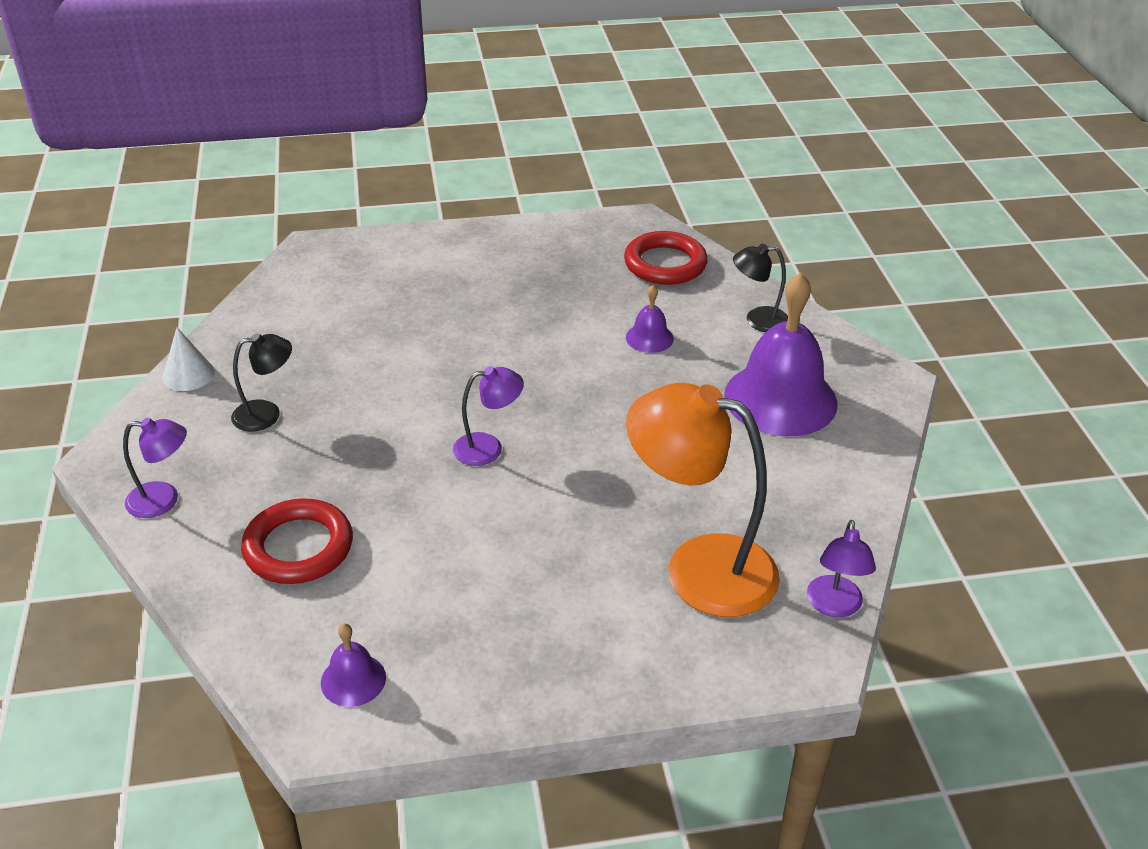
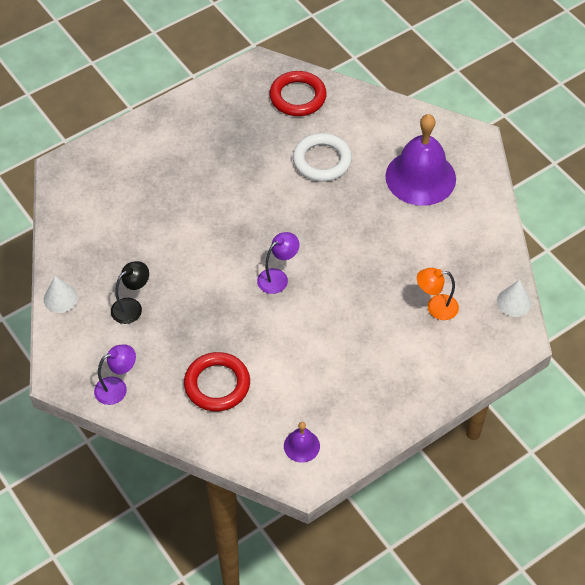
camera: 25 degrees left, 15 degrees up
(649, 338) = (322, 160): purple bell -> white ring
(699, 567) = (435, 307): orange lamp -> orange lamp, size x0.49
(758, 320) = (377, 122): black lamp -> none
(834, 606) = (513, 302): purple lamp -> white cone

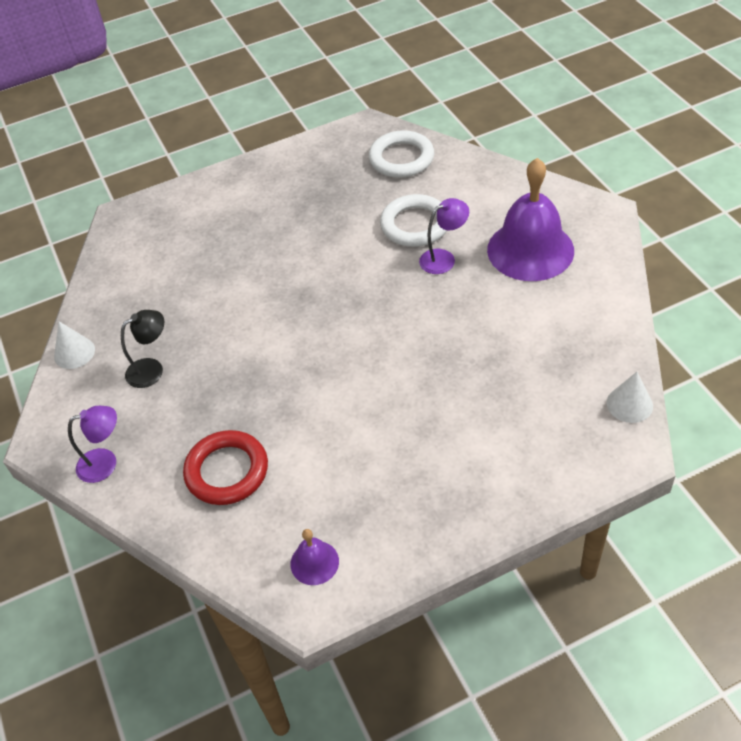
camera: 15 degrees right, 5 degrees down
(278, 277) = (333, 350): purple lamp -> purple lamp (444, 258)
(298, 97) = (401, 158): red ring -> white ring
(435, 307) = (525, 402): orange lamp -> none

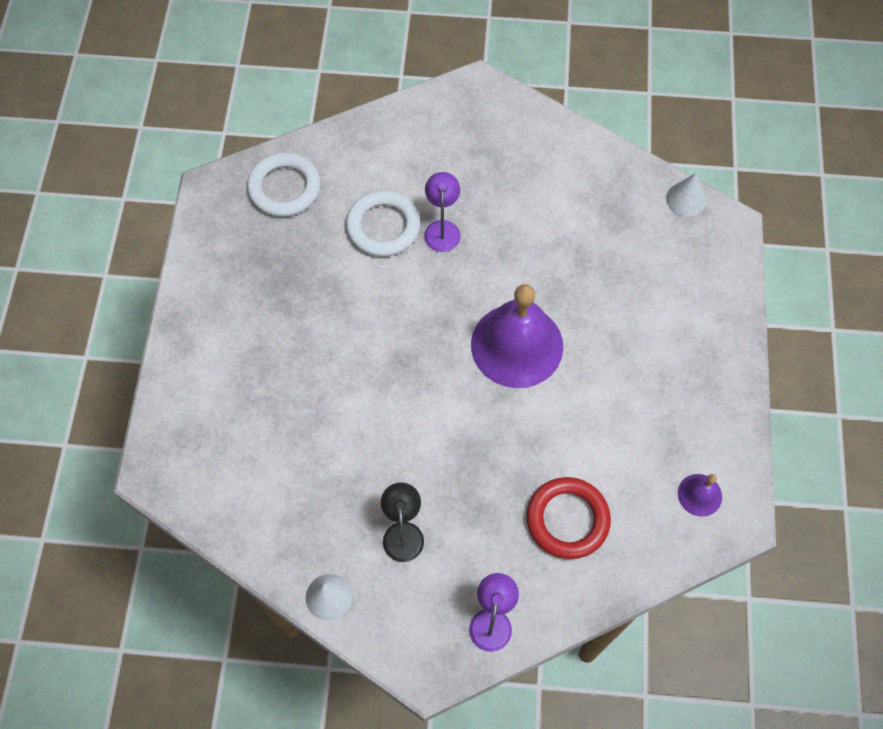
camera: 65 degrees left, 15 degrees up
(530, 250) = (481, 162): purple bell -> purple bell (517, 345)

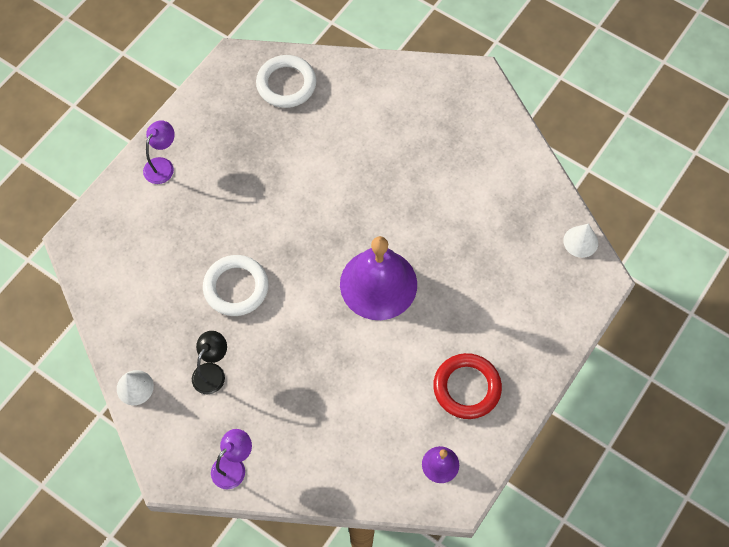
camera: 30 degrees right, 0 degrees up
(383, 227) = (338, 148): white ring -> white ring (236, 287)
(442, 229) = (380, 171): purple lamp -> purple lamp (162, 165)
(567, 519) = (332, 428): red ring -> red ring (467, 388)

